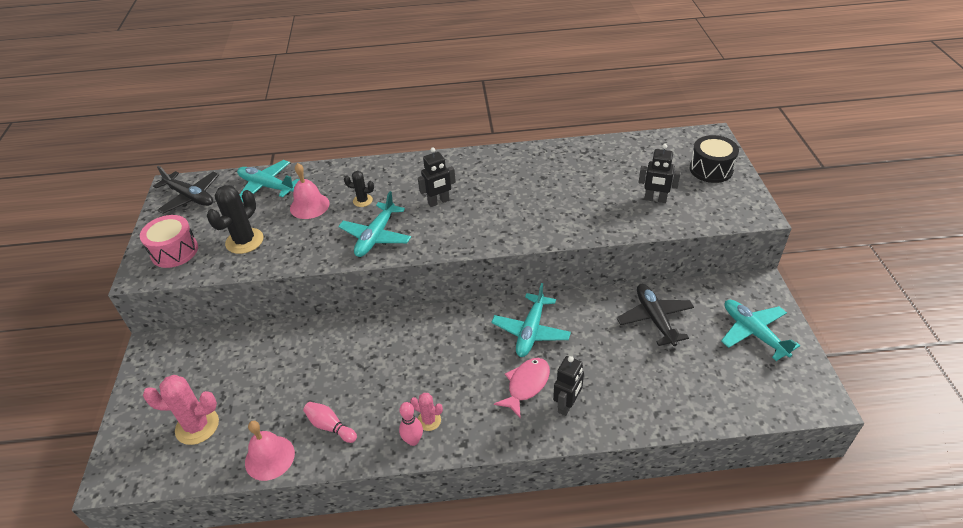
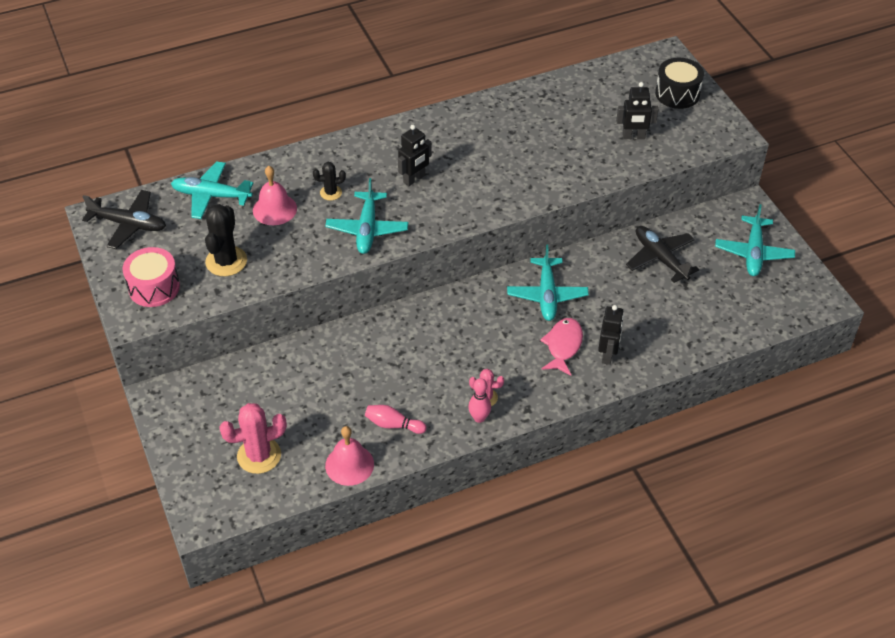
camera: 20 degrees left, 5 degrees up
(753, 333) = (753, 253): turquoise plane -> turquoise plane turned 120 degrees counterclockwise

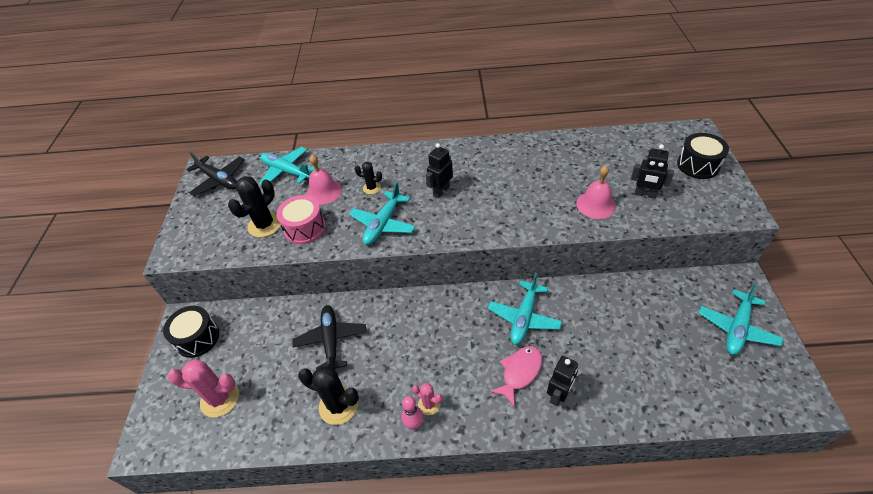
camera: 25 degrees right, 0 degrees up
(154, 287) = (202, 233): pink drum -> pink drum (305, 228)
(190, 409) = (197, 338): none -> black drum
(349, 464) = (283, 434): pink bell -> pink bell (596, 204)
(393, 425) = (338, 405): pink bowling pin -> black cactus
(414, 179) = (441, 191): black robot -> black robot turned 150 degrees clockwise
(660, 258) = (641, 310): black plane -> black plane (331, 340)

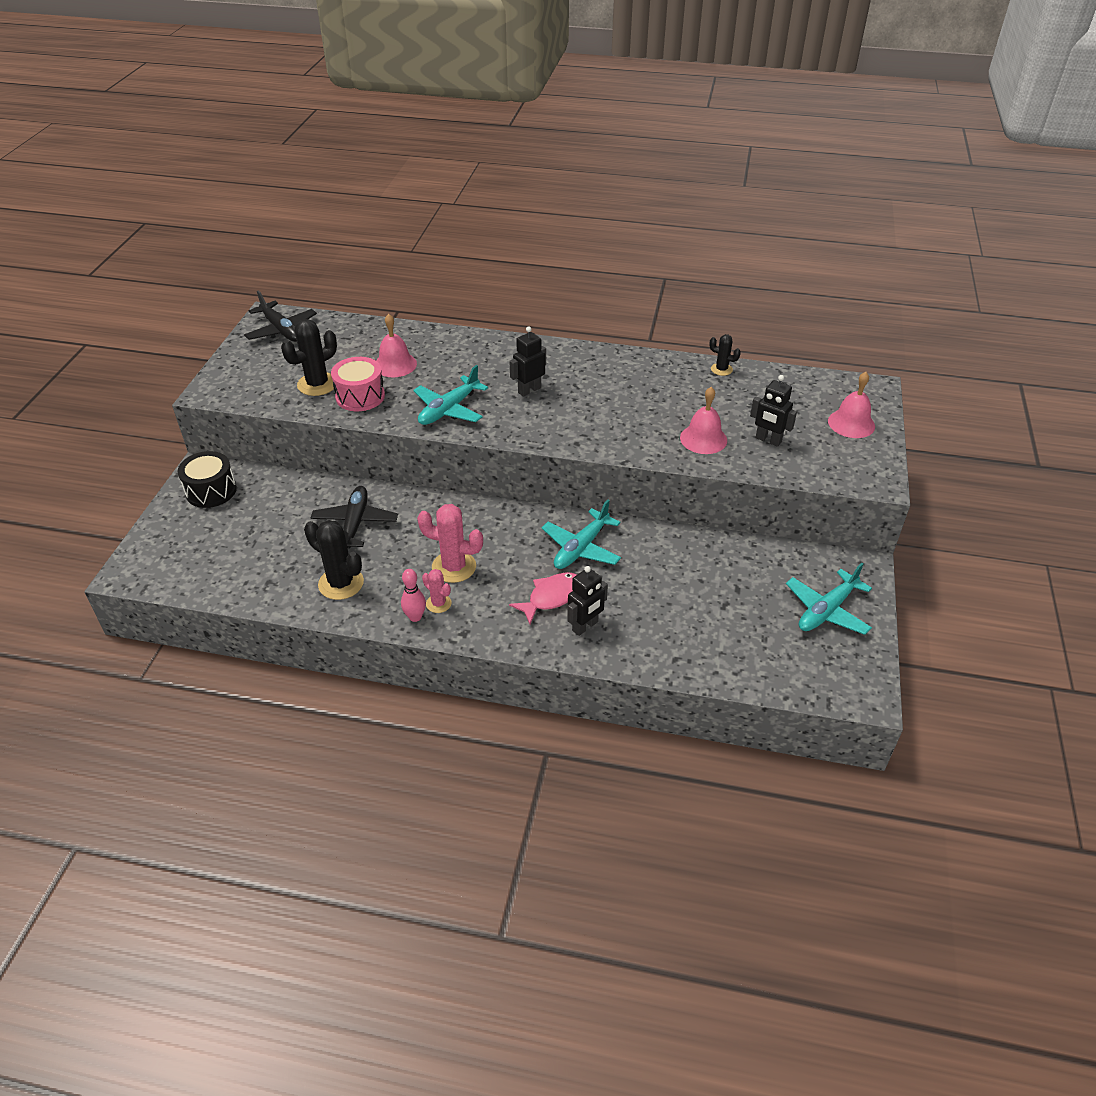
camera: 10 degrees right, 5 degrees down
(220, 399) = (218, 550): pink cactus -> pink cactus (454, 567)
(286, 171) = (360, 336): turquoise plane -> none
(371, 188) = (451, 371): black cactus -> black cactus (721, 369)
(698, 165) = (851, 423): black drum -> pink bell

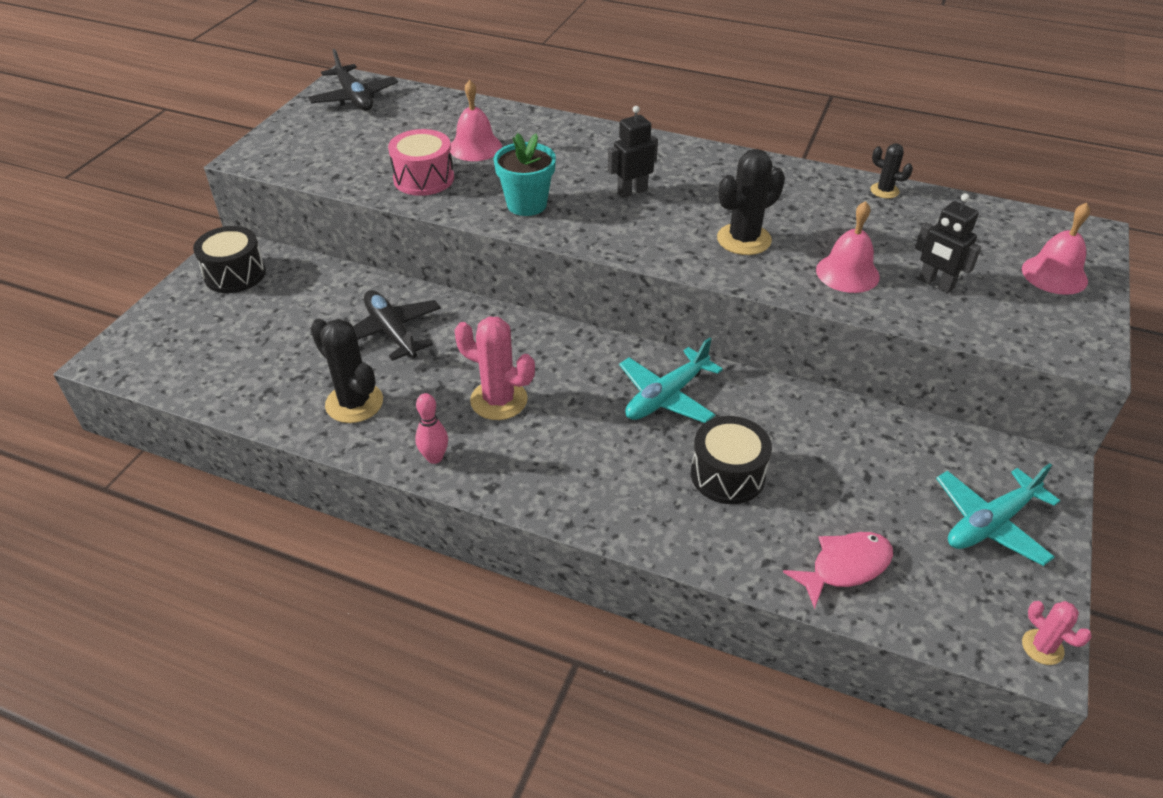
camera: 10 degrees right, 0 degrees up
(317, 384) = (377, 160): black cactus -> black cactus (744, 239)
(355, 523) = (391, 332): black plane -> black plane turned 45 degrees counterclockwise
(438, 603) = (468, 444): pink cactus -> pink cactus (1042, 647)
(449, 409) = (526, 204): turquoise plane -> turquoise flower pot
(551, 597) = (615, 455): pink fish -> pink fish (845, 567)
(585, 626) = (652, 500): black robot -> none
(637, 601) = (727, 475): none -> black drum

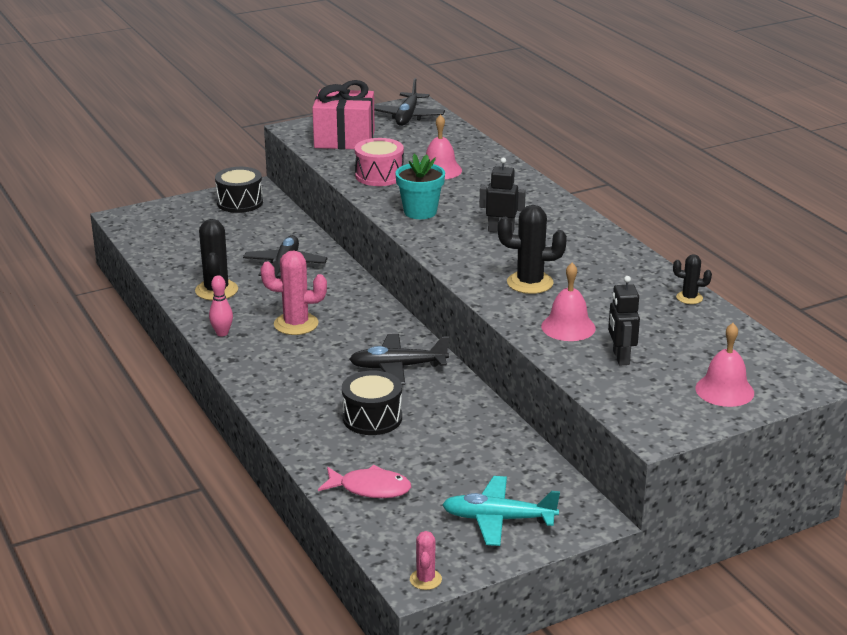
camera: 40 degrees right, 15 degrees down
(324, 149) = (344, 139): none -> pink gift
(499, 400) = (296, 324): pink cactus -> pink cactus turned 60 degrees counterclockwise
(666, 396) = (397, 367): turquoise plane -> black plane
(884, 191) = (689, 298): black cactus -> black cactus turned 60 degrees counterclockwise

